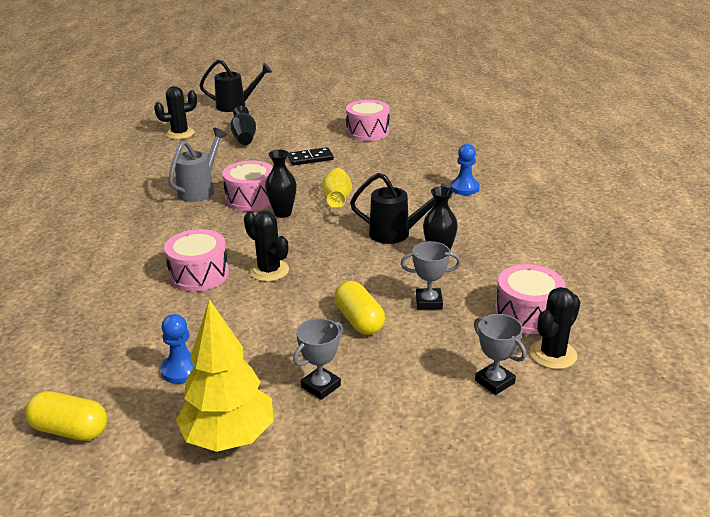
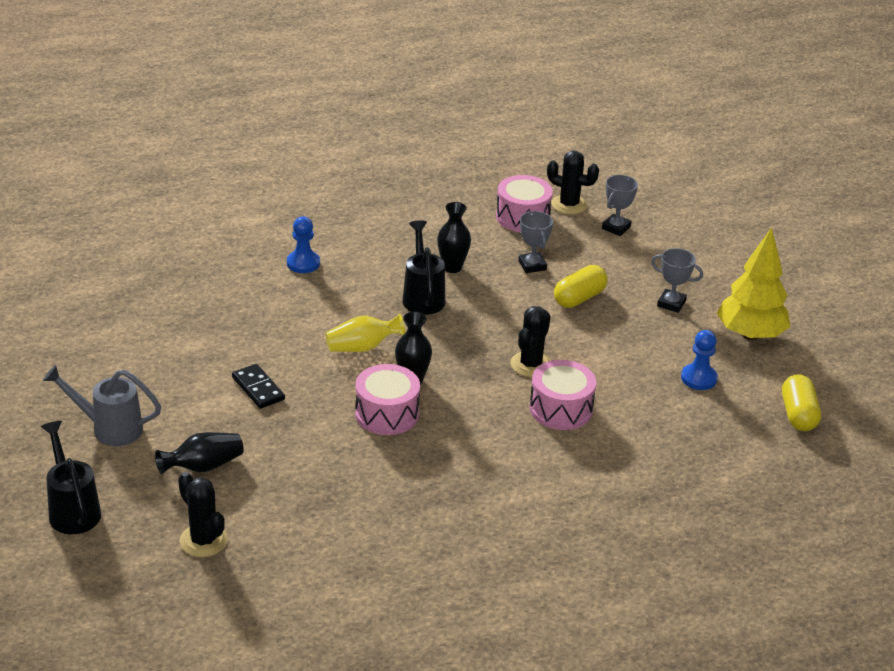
camera: 110 degrees left, 5 degrees up
(200, 190) = (380, 463): grey watering can -> grey watering can (109, 428)
(367, 132) = (157, 354): pink drum -> none

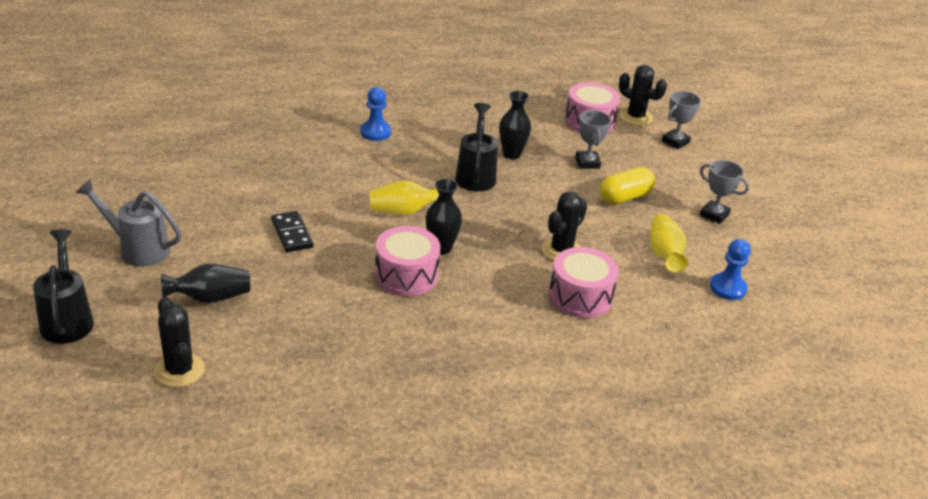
camera: 10 degrees right, 0 degrees up
(631, 353) = (664, 254): none -> yellow vase
(750, 335) = (788, 254): yellow tree -> none
(798, 415) = (825, 339): yellow capsule -> none

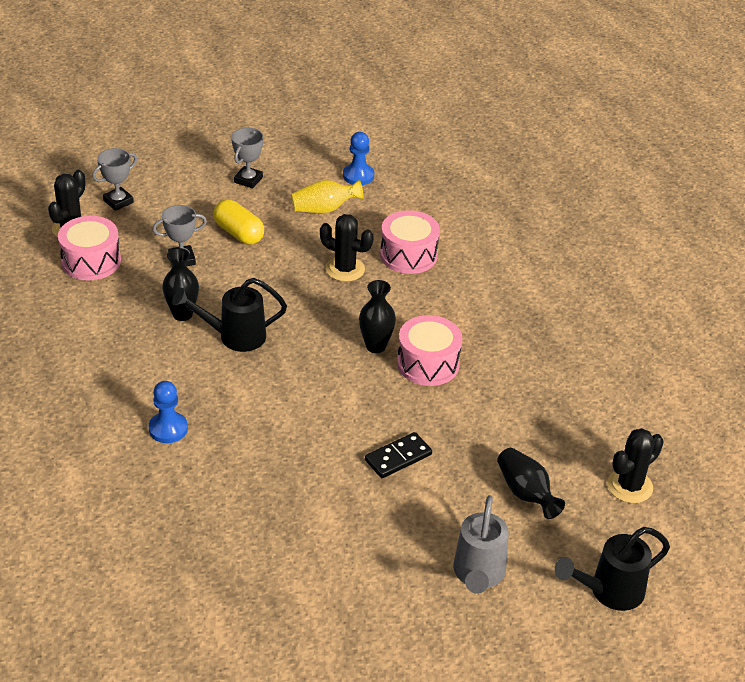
camera: 100 degrees left, 5 degrees up
(404, 211) = (324, 381): yellow vase -> none
(675, 142) = (118, 201): grey trophy -> grey trophy turned 75 degrees counterclockwise

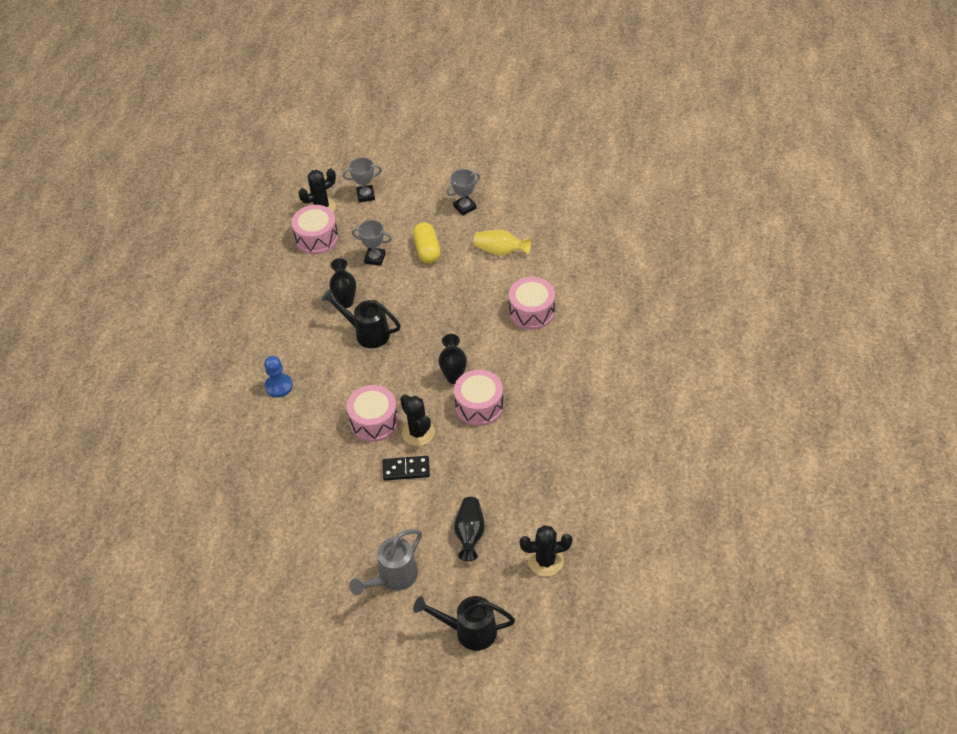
camera: 35 degrees right, 10 degrees up
(319, 423) = (374, 421): none -> pink drum
(345, 269) = (478, 307): black cactus -> black cactus (418, 432)
(358, 176) = (545, 230): blue pawn -> none

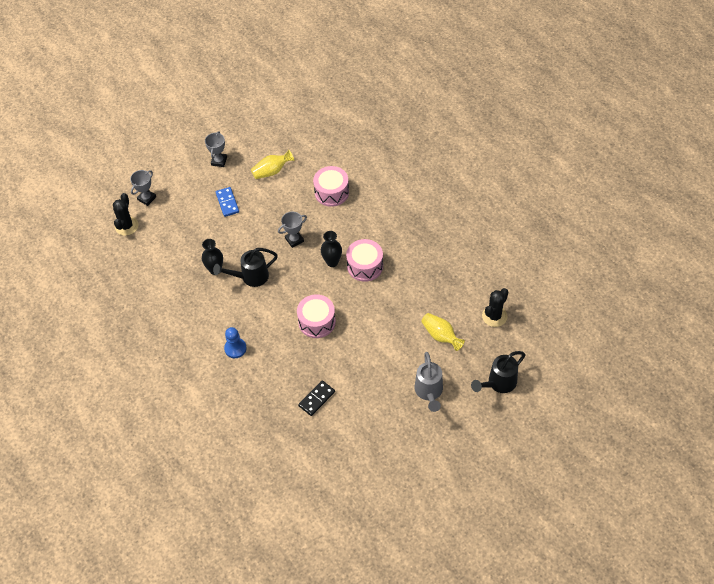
camera: 45 degrees left, 5 degrees up
(317, 238) = (148, 247): pink drum -> none
(375, 258) = (200, 231): grey trophy -> grey trophy (294, 240)
(406, 469) = (366, 332): black domino -> black domino (316, 399)
(418, 432) = (349, 307): black cactus -> none
(427, 250) = (227, 203): yellow capsule -> blue domino
(470, 533) = (441, 336): black vase -> yellow vase

